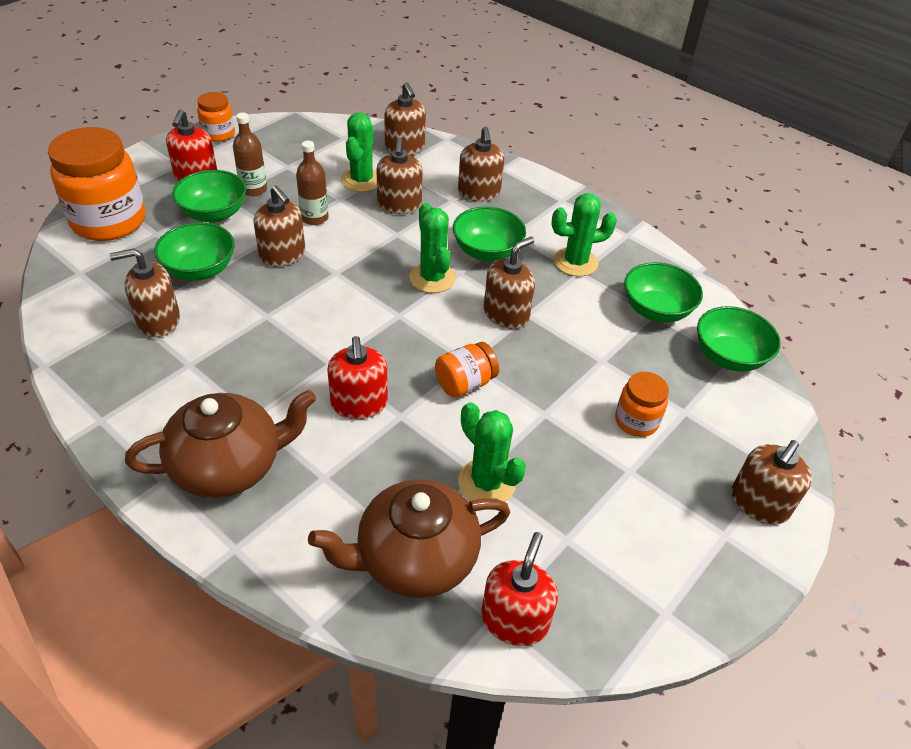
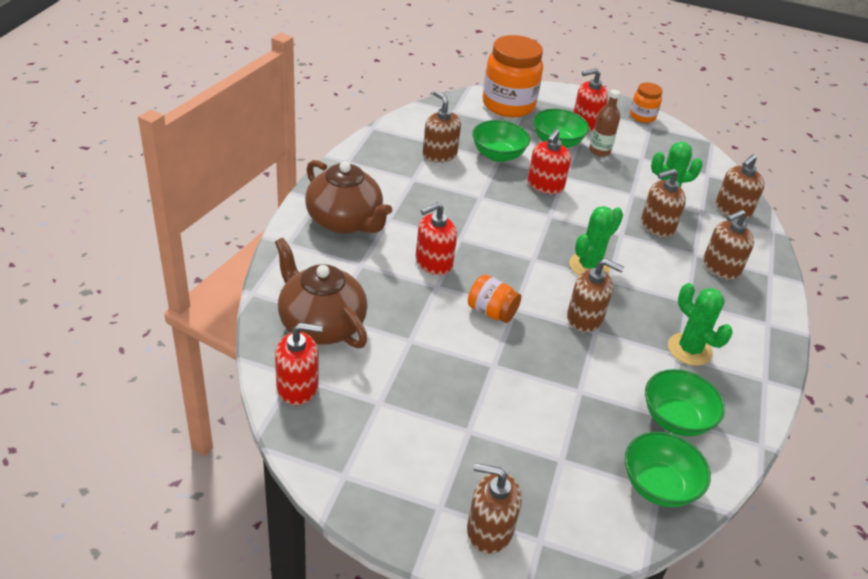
camera: 65 degrees right, 5 degrees down
(282, 255) = (545, 185): brown soap dispenser -> red soap dispenser
(314, 218) = (598, 188): brown bottle -> none
(487, 251) = (649, 290): green bowl -> none
(487, 482) = (405, 346): green cactus -> none
(636, 421) = (526, 426): orange jar -> none

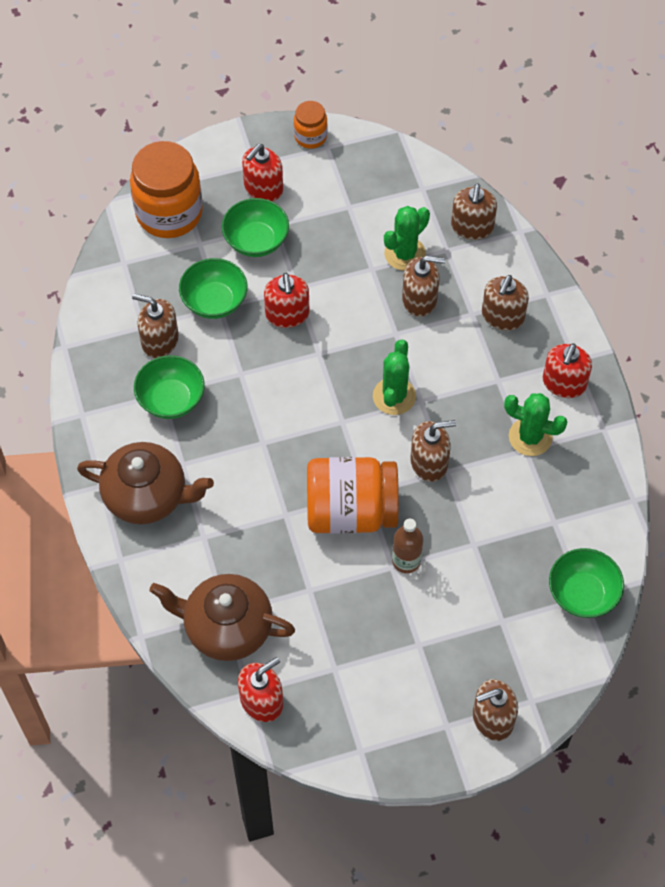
camera: 30 degrees left, 20 degrees up
(433, 262) = (262, 489): red soap dispenser -> red soap dispenser (564, 383)
(491, 312) = (351, 511): orange jar -> orange jar, size x1.99
(599, 151) = (304, 224): brown bottle -> brown bottle (406, 561)
(657, 226) = (419, 299): brown soap dispenser -> brown soap dispenser turned 120 degrees counterclockwise
(676, 419) = (560, 520): green bowl -> green bowl (171, 399)

